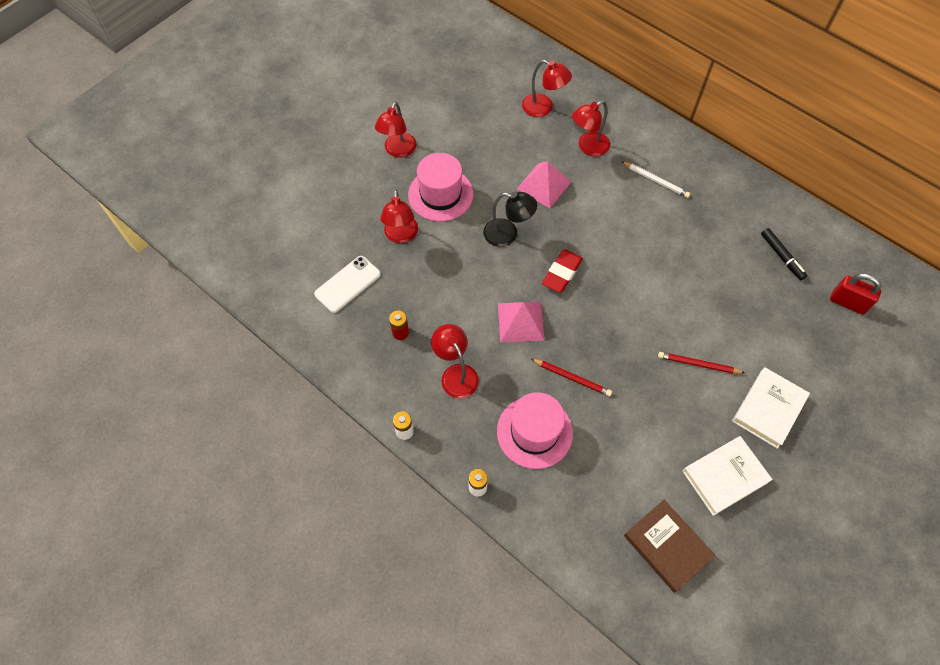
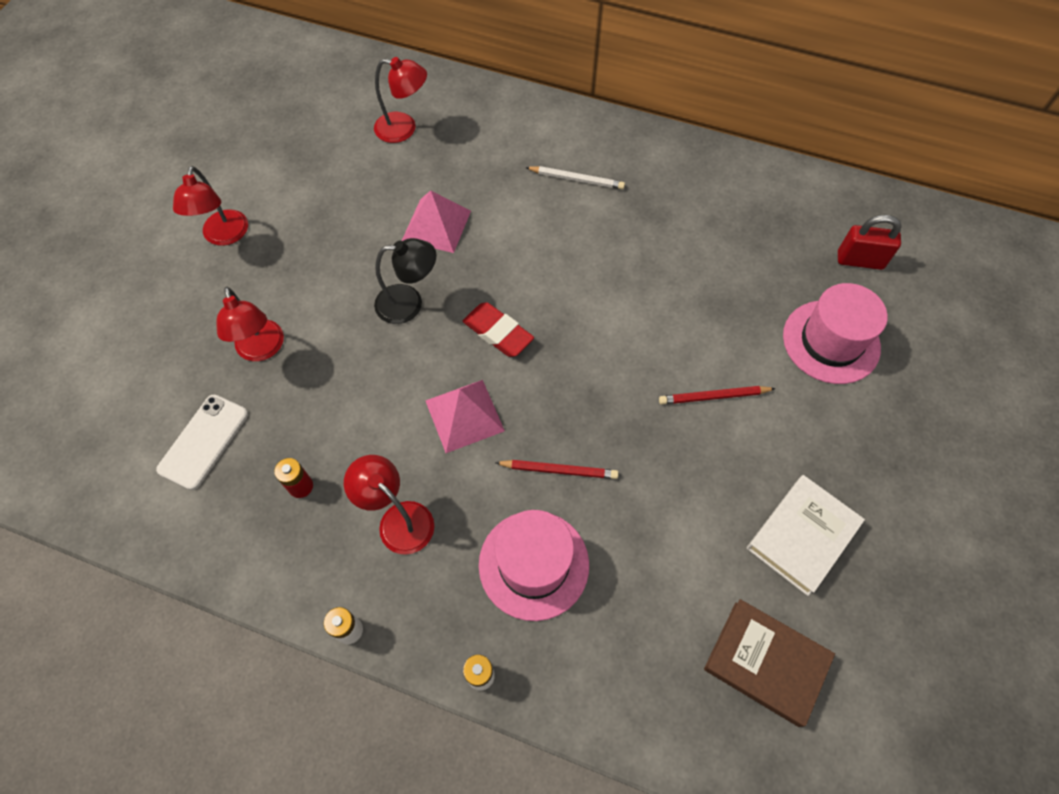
camera: 20 degrees left, 0 degrees up
(440, 194) = (301, 277): pink hat -> pink hat (831, 341)
(562, 273) = (498, 333): red eraser -> red eraser turned 60 degrees counterclockwise
(588, 147) = (477, 162): red lamp -> none
(768, 409) = (821, 426): white book -> none
(781, 256) = (762, 228): black marker -> none

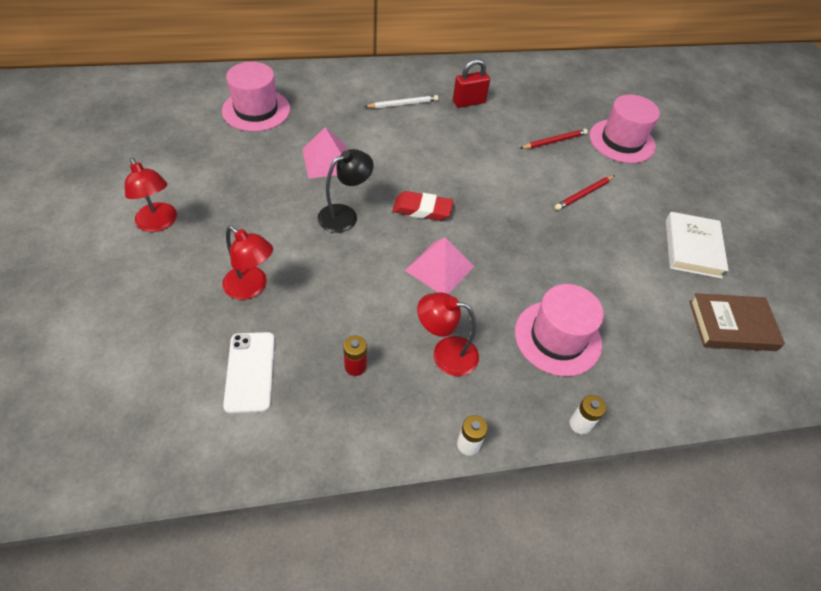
camera: 35 degrees left, 10 degrees down
(404, 129) = (256, 110): red lamp -> pink hat
(559, 470) = (527, 274): red pencil -> red pencil (554, 141)
(860, 260) = (602, 95): red padlock -> red padlock (469, 102)

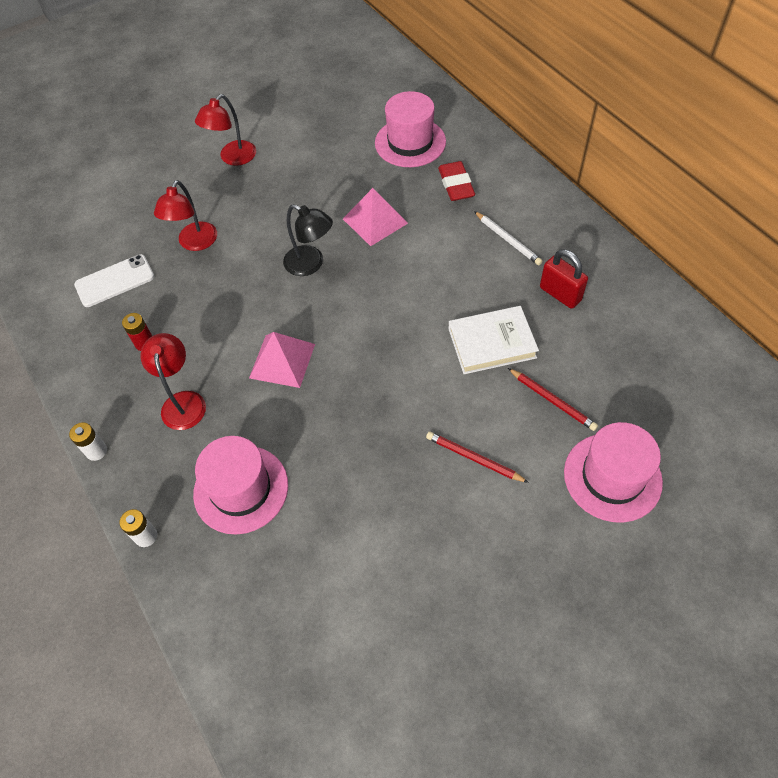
camera: 75 degrees right, 5 degrees up
(422, 210) = (353, 318): red eraser -> red eraser (456, 185)
(692, 248) = (451, 605): white book -> white book (492, 343)
(731, 325) = (340, 674): brown book -> none

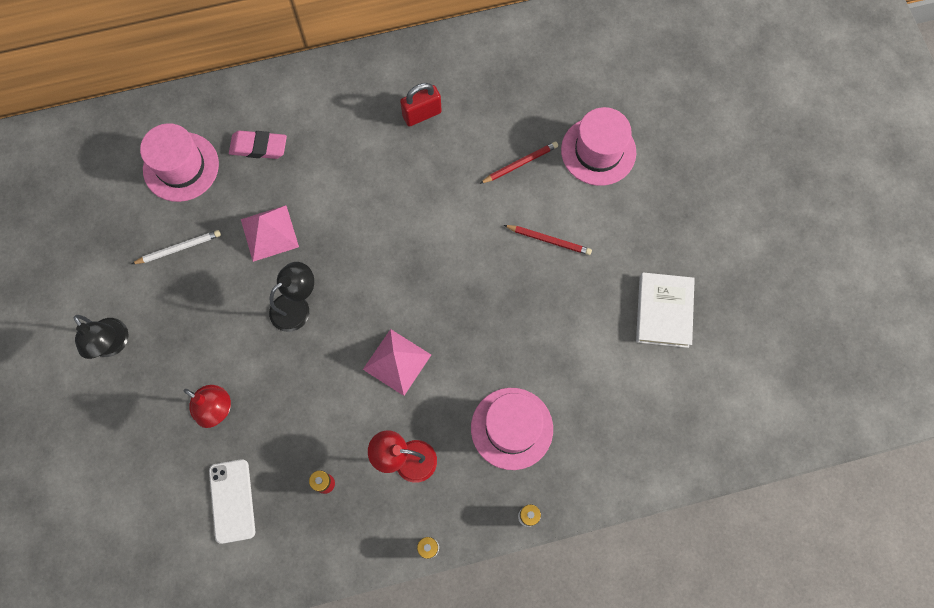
camera: 75 degrees left, 15 degrees up
(233, 158) = (113, 344): red lamp -> black lamp
(456, 185) = (259, 147): red eraser -> pink eraser
(474, 458) = (549, 240): red pencil -> red pencil turned 120 degrees counterclockwise
(492, 343) = (449, 186): white book -> white book (663, 311)
(508, 240) = (345, 130): white pencil -> white pencil (179, 248)

